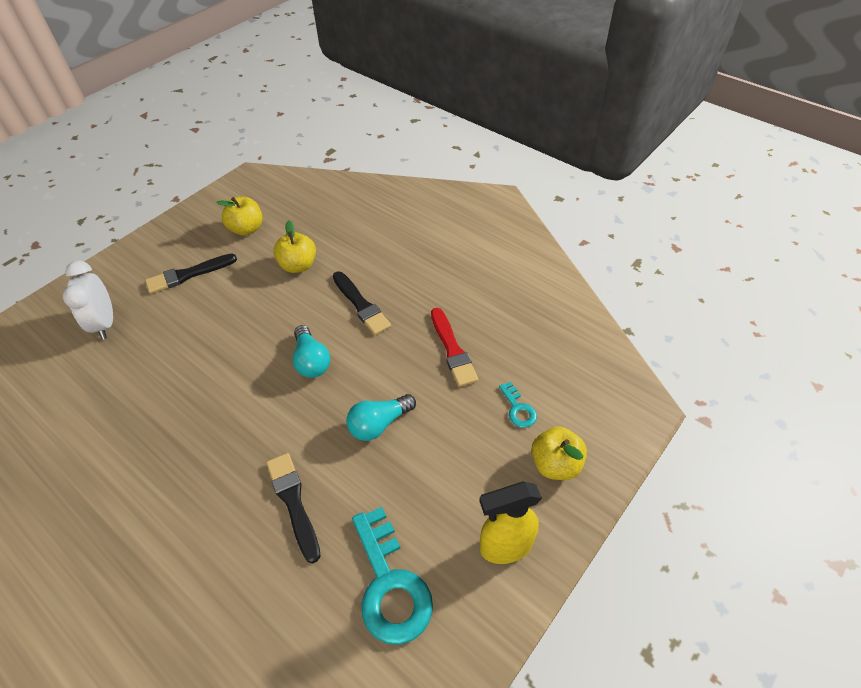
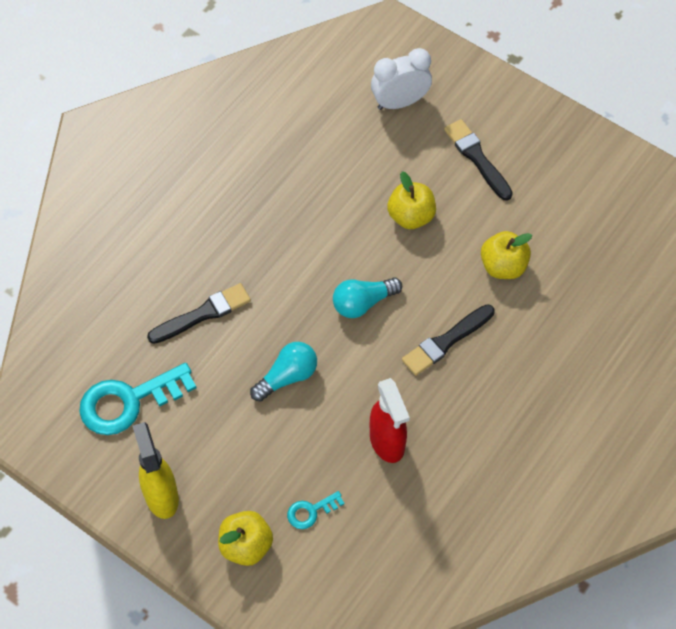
camera: 85 degrees right, 10 degrees up
(247, 229) = (560, 199): yellow apple -> yellow apple (411, 216)
(379, 424) = (287, 377): turquoise light bulb -> turquoise light bulb turned 90 degrees clockwise
(452, 349) = (387, 443): red brush -> red spray bottle

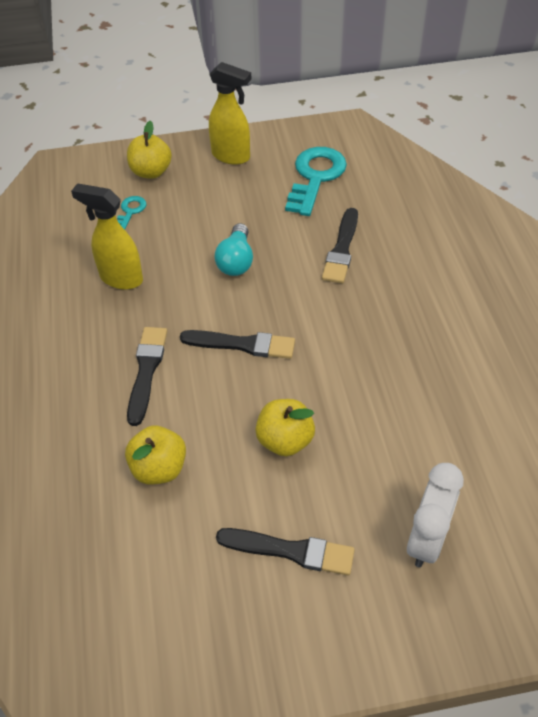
camera: 135 degrees right, 10 degrees down
(363, 303) = (242, 344): turquoise light bulb -> black brush
(387, 443) = (120, 278): red spray bottle -> yellow spray bottle

